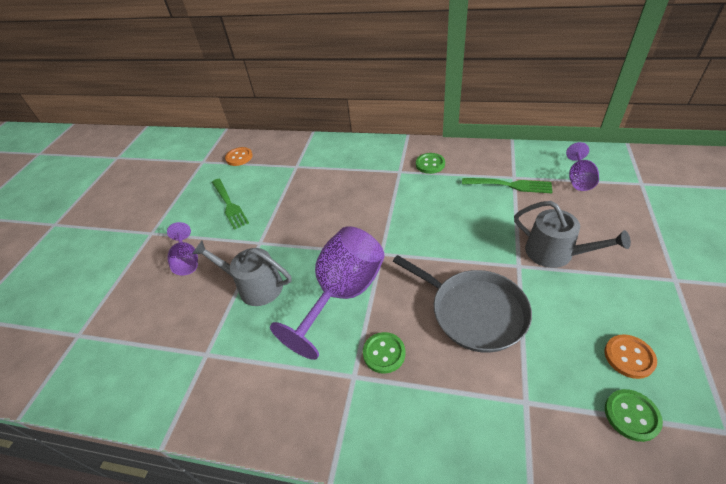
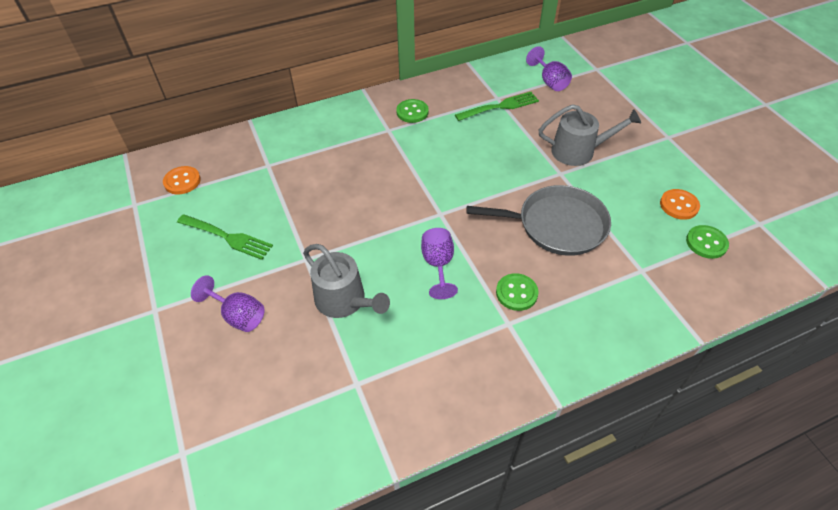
camera: 40 degrees left, 5 degrees up
(255, 286) = (344, 300): grey watering can -> grey watering can turned 120 degrees counterclockwise
(343, 294) = (438, 265): purple goblet -> purple goblet, size x0.52

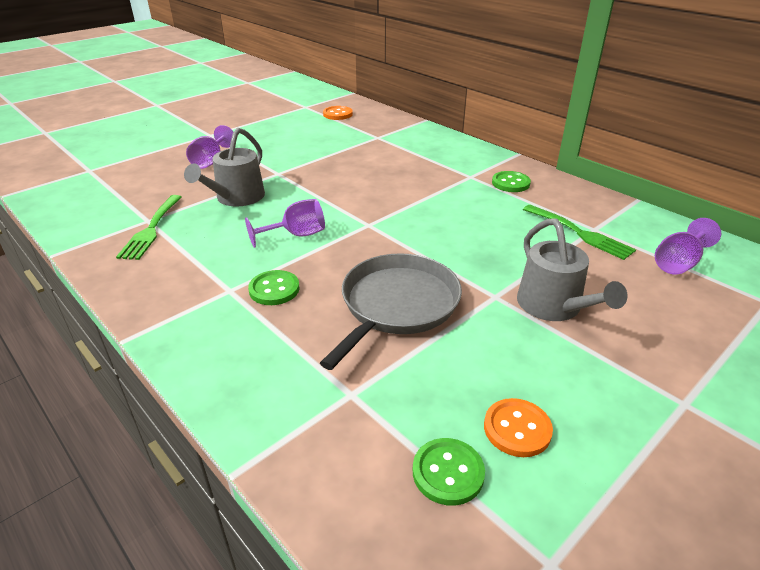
camera: 70 degrees right, 15 degrees down
(228, 237) = (288, 141): green fork -> green fork (151, 229)
(557, 225) = (397, 305): grey pan -> grey pan turned 135 degrees counterclockwise

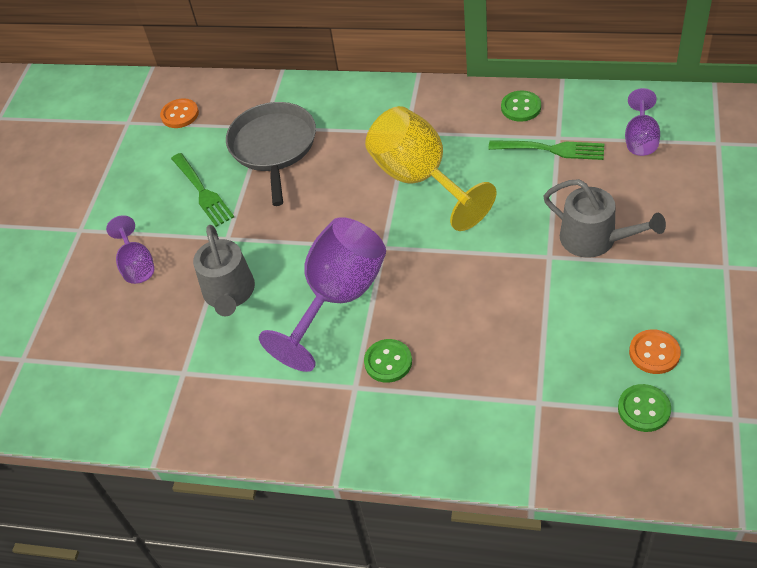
camera: 30 degrees left, 15 degrees up
(151, 229) = (202, 379): green fork -> green fork (203, 192)
(296, 235) = (338, 298): purple goblet -> purple goblet, size x1.93
(397, 305) = (492, 312): grey pan -> grey pan (273, 147)
(447, 203) = (420, 179): none -> yellow goblet
(510, 183) = (448, 120): green button -> green button (521, 107)

